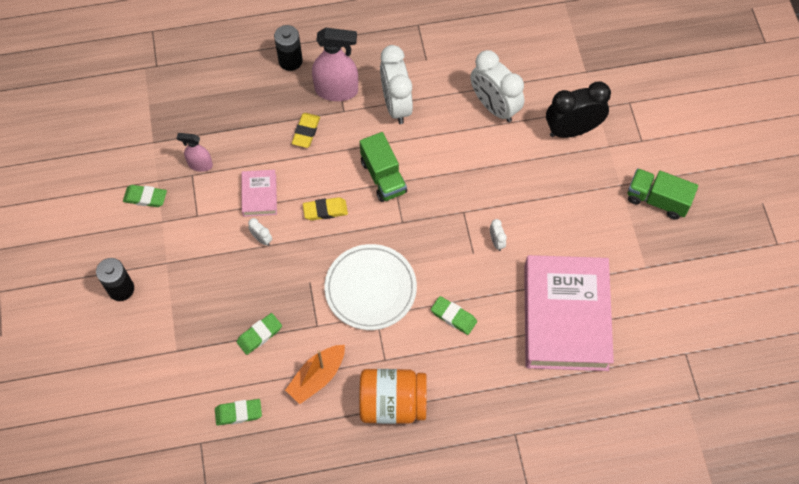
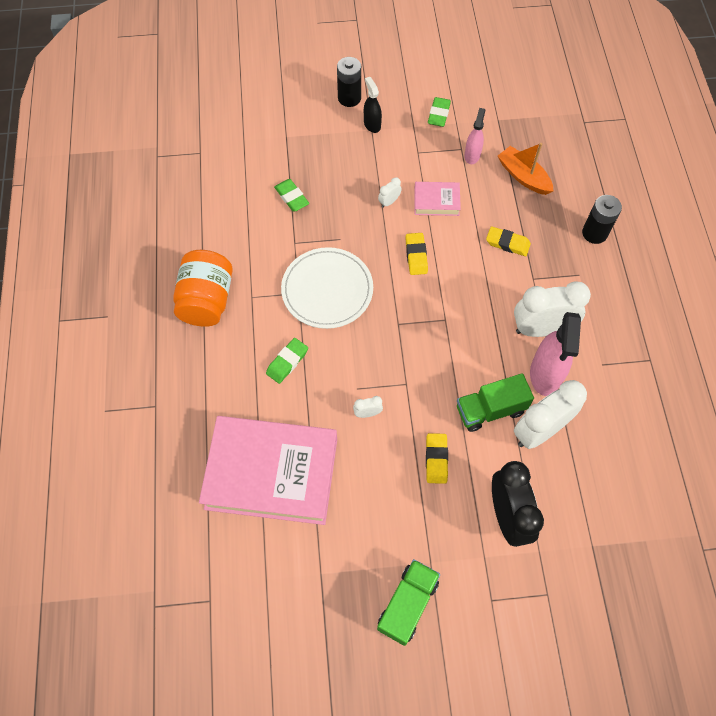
camera: 95 degrees right, 0 degrees up
(159, 262) = (372, 124): none -> black spray bottle
(238, 413) = (221, 180): green eraser -> none
(317, 377) = (243, 240): orange boat -> orange boat (523, 176)
(336, 90) = (558, 273): pink spray bottle -> pink spray bottle (545, 374)
(383, 176) = (452, 310): green truck -> green truck (490, 410)
(532, 184) = (436, 459): none -> yellow eraser

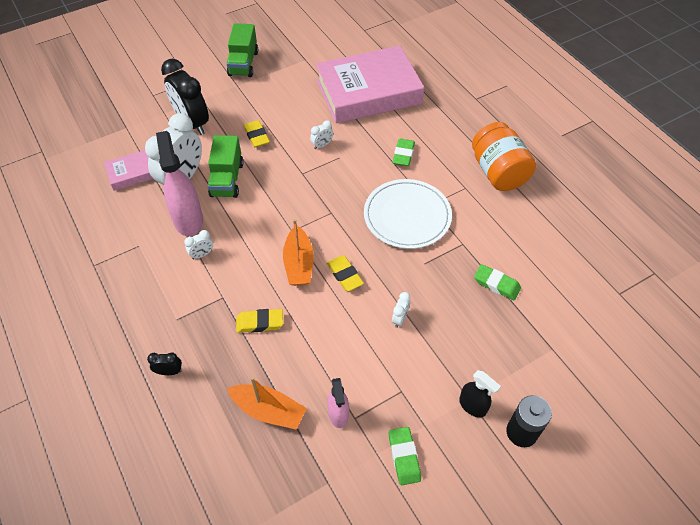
camera: 155 degrees right, 10 degrees down
(436, 201) = (352, 339): pink book -> pink book (131, 173)
(452, 283) = (299, 264): none -> orange boat
(490, 410) = (227, 179): green truck -> green truck turned 135 degrees clockwise
(541, 329) = (202, 254): white clock -> white clock, size x0.42
(594, 233) = (169, 371): black battery -> black clock

